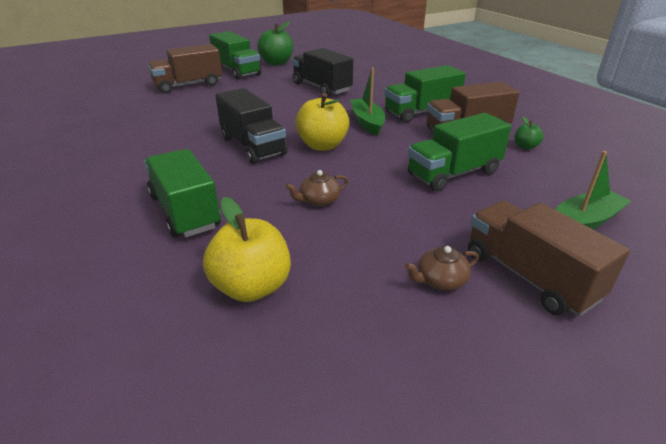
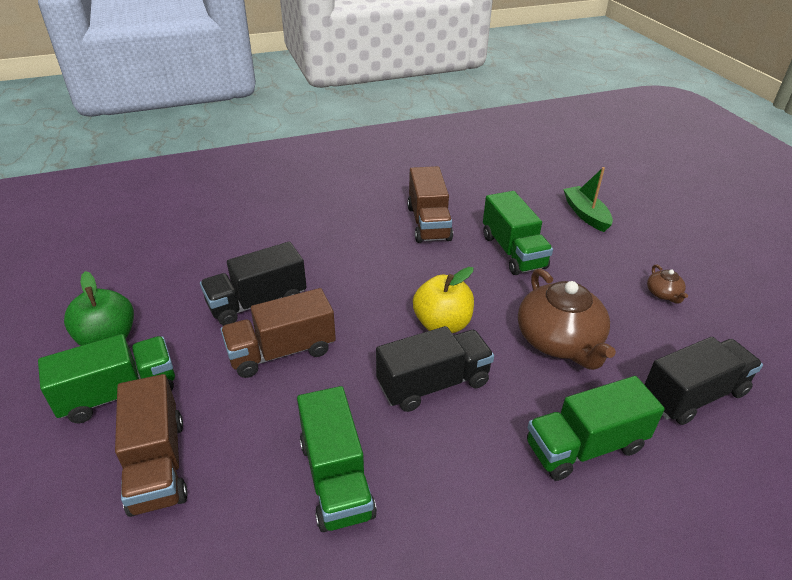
camera: 80 degrees left, 5 degrees up
(252, 287) = (693, 395): yellow apple -> black truck
(319, 200) = (559, 341): brown teapot -> brown teapot, size x2.26
(367, 122) = (389, 281): green boat -> none
(421, 112) = (373, 239): green truck -> green truck (336, 478)
(525, 147) = (467, 202): green apple -> none
(529, 276) = (651, 255): brown truck -> brown truck (282, 351)

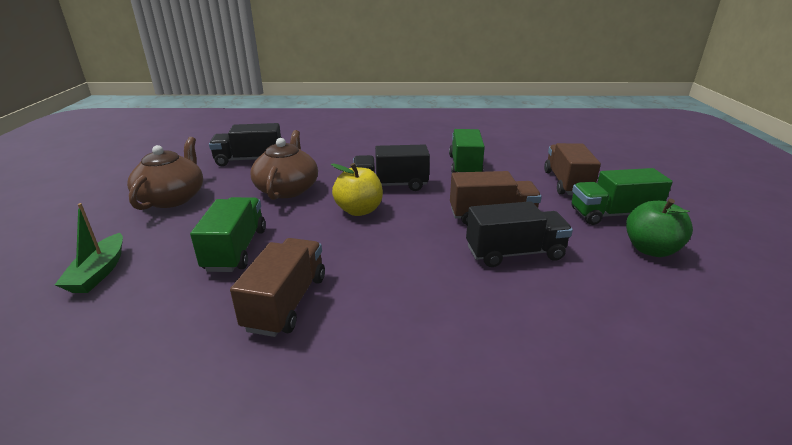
camera: 160 degrees left, 10 degrees down
(585, 446) = (331, 156): green truck -> none
(663, 294) = (172, 198): brown teapot -> brown teapot, size x2.26

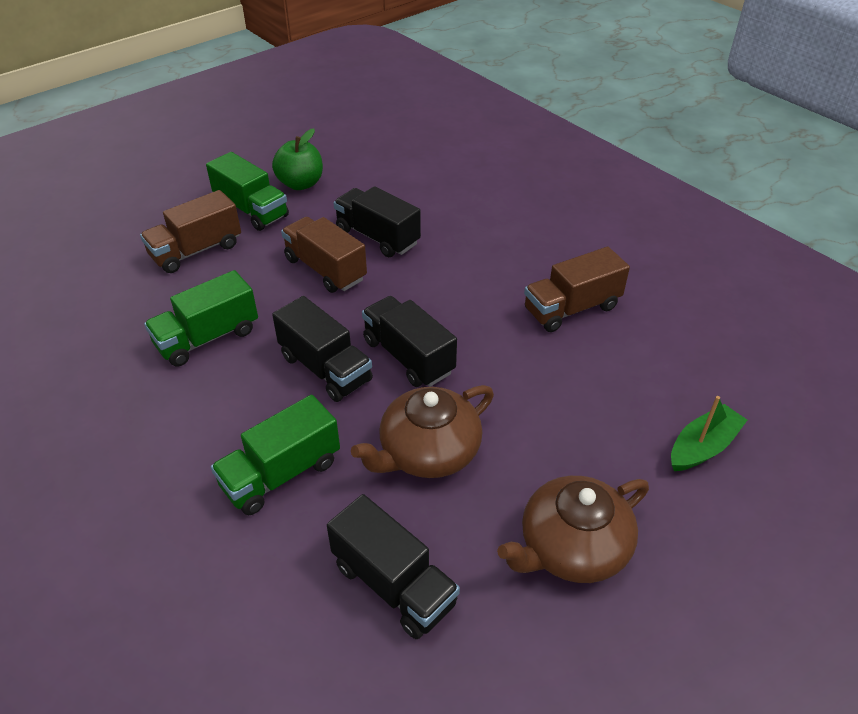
camera: 130 degrees left, 15 degrees up
(236, 249) = (565, 388): green truck -> green truck (281, 474)
(359, 210) = (408, 356): yellow apple -> black truck

